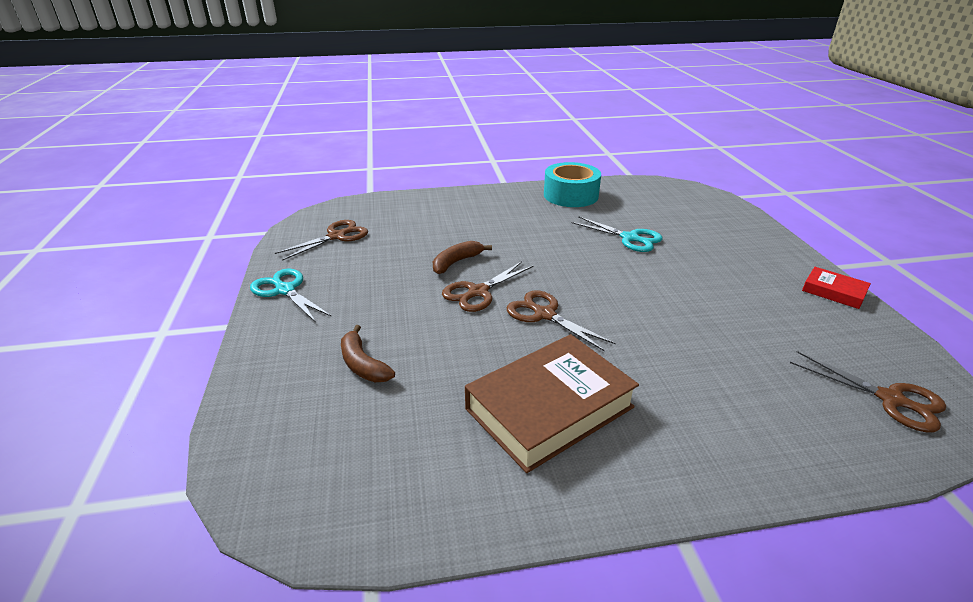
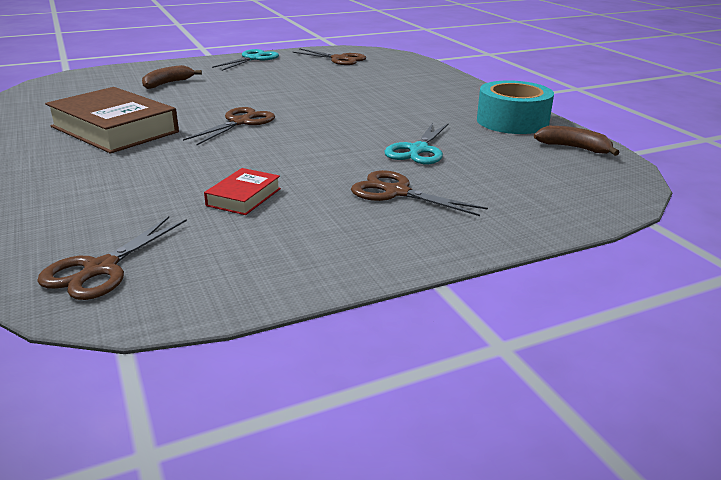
camera: 75 degrees right, 5 degrees down
(456, 262) = (317, 92): brown banana -> brown banana (574, 148)
(478, 292) = (270, 101): brown scissors -> brown scissors (397, 192)
(833, 292) = (344, 266): red book -> red book (244, 197)

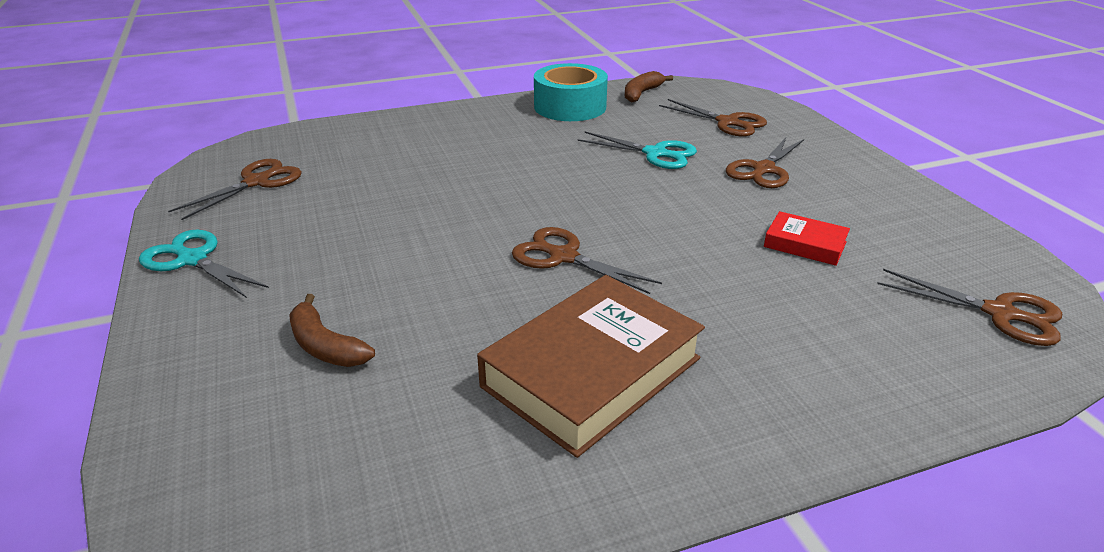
camera: 85 degrees left, 5 degrees up
(517, 183) = (727, 122): none -> brown scissors

